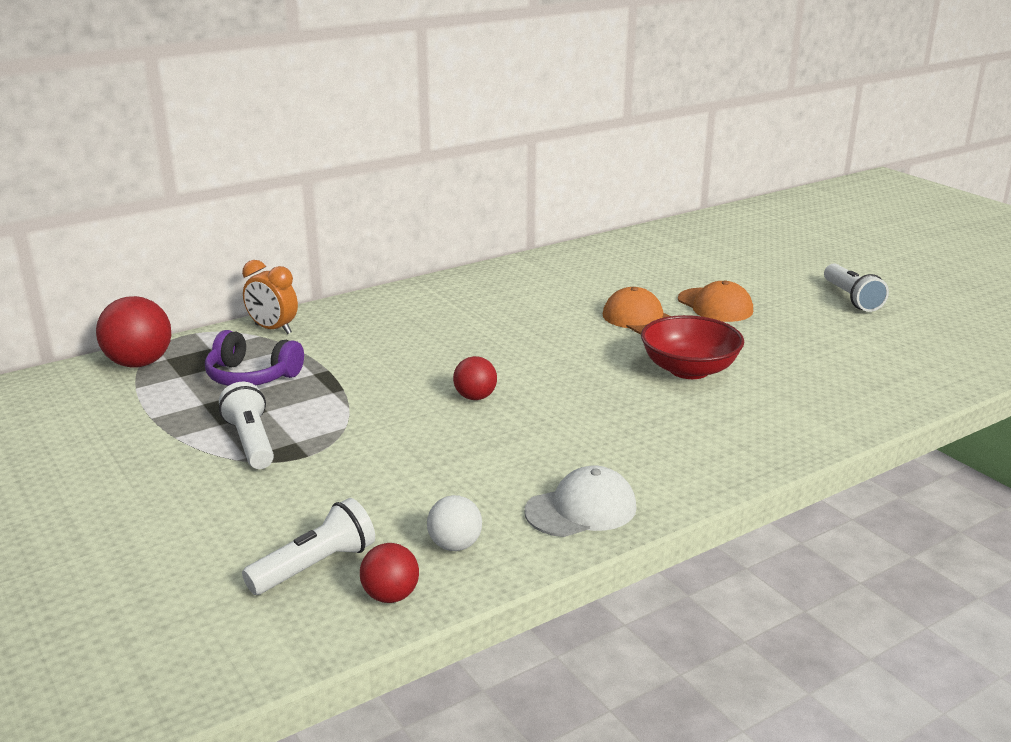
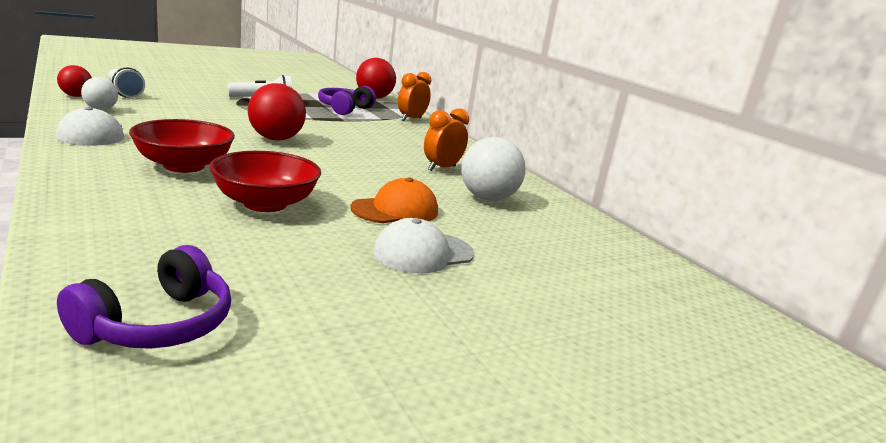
camera: 90 degrees right, 5 degrees down
(475, 397) = (276, 139): red ball -> red ball, size x1.71
(491, 305) = (442, 168): none -> orange clock
(565, 285) = (487, 198): none -> white ball
(635, 425) = (184, 166): none -> red bowl
(715, 305) = (423, 253): orange cap -> white cap
(851, 299) = (431, 365): white flashlight -> none
(904, 368) = (157, 324): none -> purple headphones

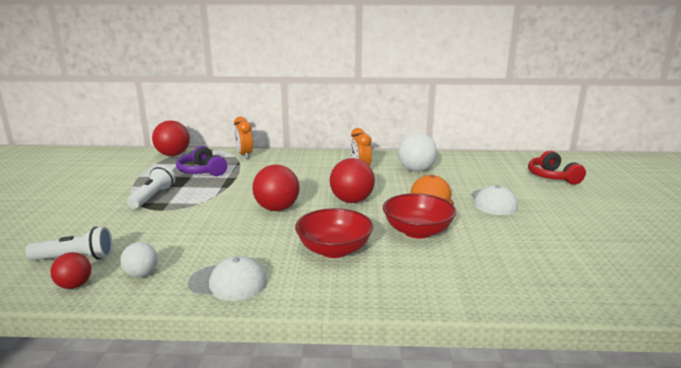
camera: 55 degrees left, 0 degrees up
(157, 324) = (583, 279): purple headphones -> none
(331, 168) = (351, 201): none -> red ball
(625, 311) = (552, 177): none -> red headphones

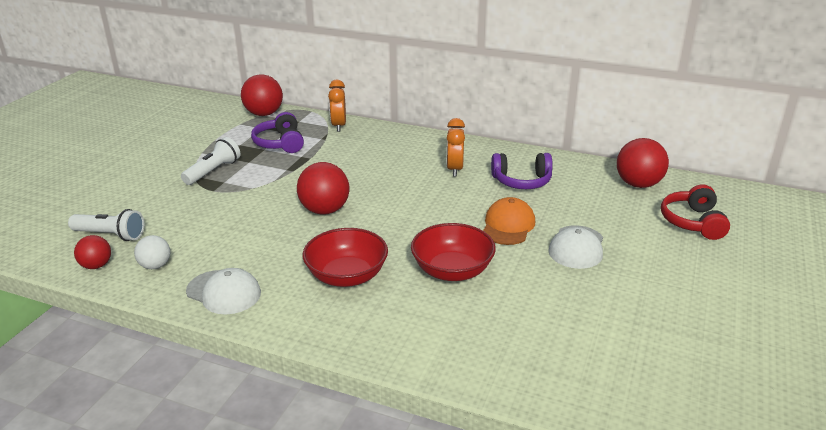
camera: 20 degrees right, 10 degrees up
(351, 201) = (411, 214): red ball -> red ball (638, 184)
(416, 170) = (521, 181): white ball -> purple headphones

